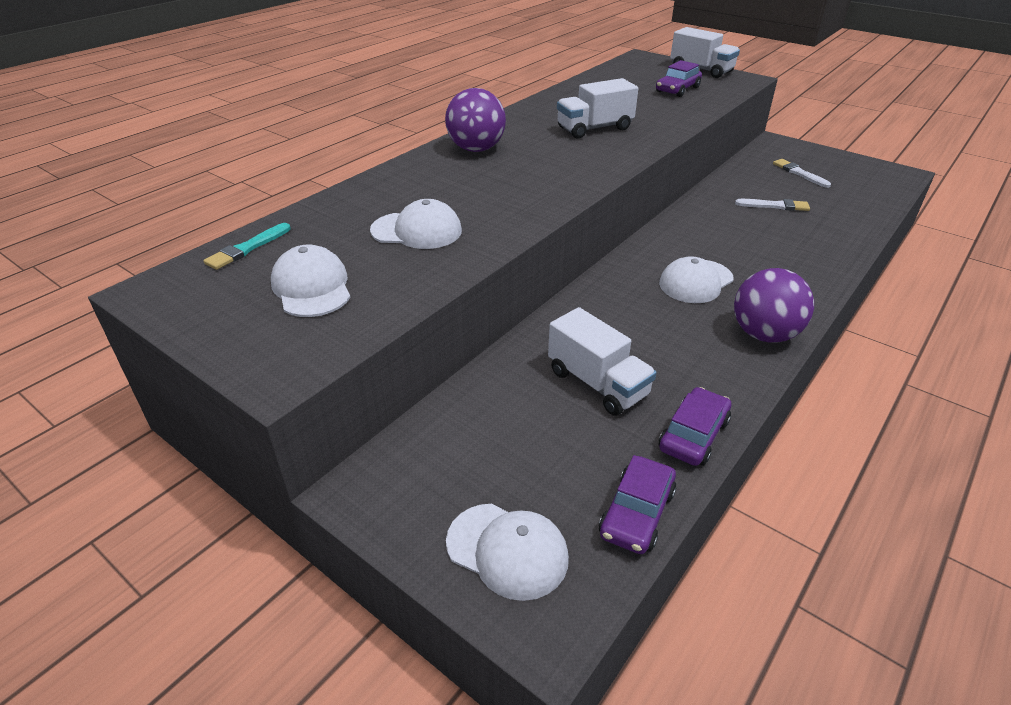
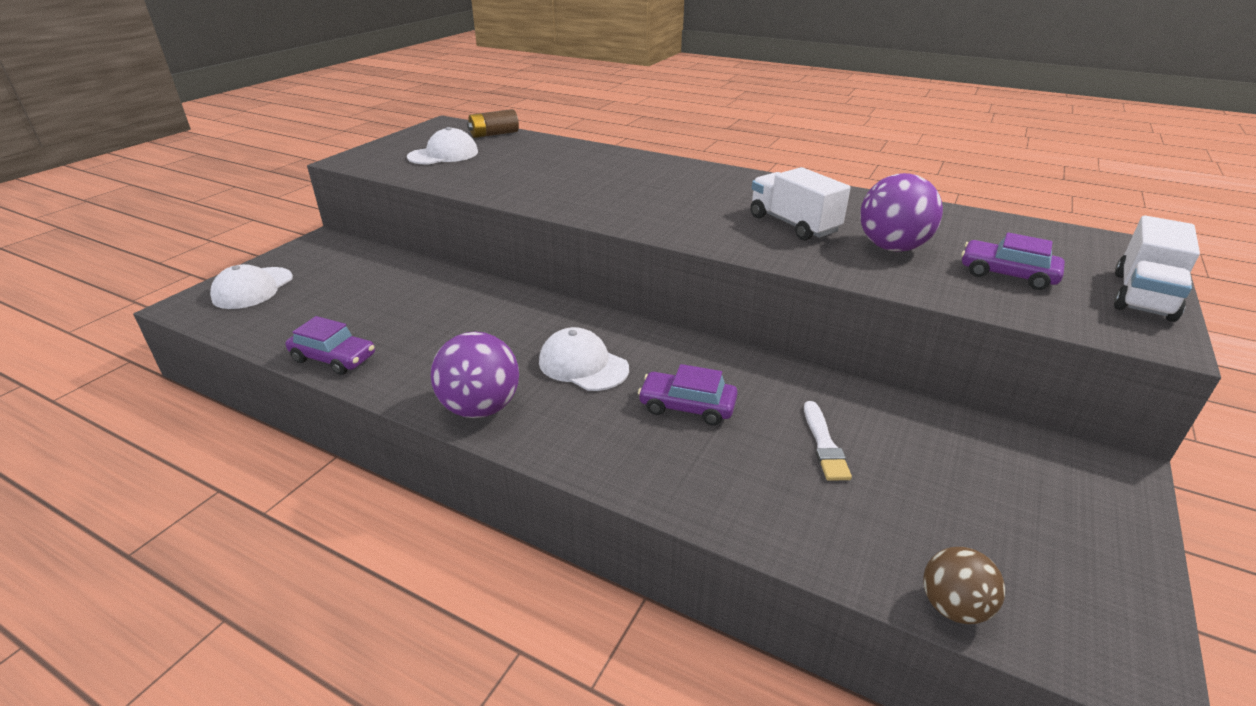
camera: 80 degrees right, 5 degrees down
(247, 248) = (494, 134): turquoise brush -> brown battery
(417, 231) = (524, 172): white cap -> none
(476, 149) = (694, 177): purple ball -> purple ball (892, 247)
(597, 383) = (410, 312): white truck -> none
(637, 513) = (260, 332): purple car -> purple car (687, 406)
(799, 173) = (983, 486): white brush -> none
(887, 199) = (953, 607): none -> brown ball

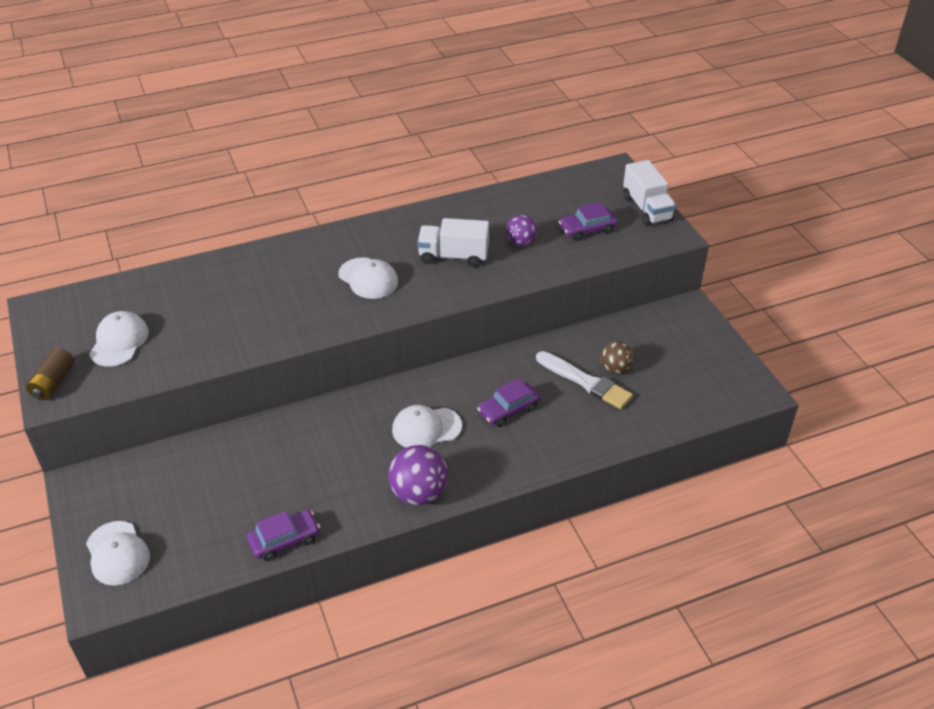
camera: 50 degrees left, 10 degrees up
(494, 134) = (111, 293): brown battery -> brown battery (53, 383)
(681, 202) = (368, 278): none -> white cap
(824, 444) = (585, 382): white brush -> white brush, size x1.58
(892, 247) = (520, 242): purple ball -> purple ball, size x0.62
(953, 607) = (699, 416): brown ball -> brown ball (615, 368)

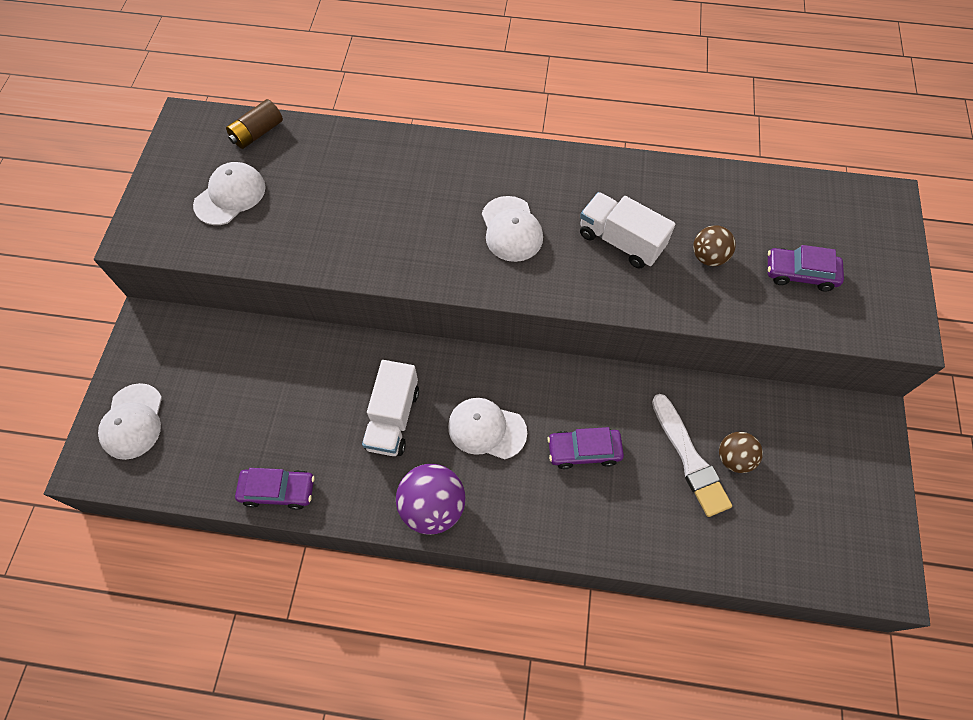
camera: 30 degrees right, 20 degrees up
(53, 383) = (147, 217): brown battery -> brown battery (257, 133)
(520, 242) = (708, 257): purple ball -> brown ball
(647, 208) = (894, 275): white truck -> white truck (393, 418)

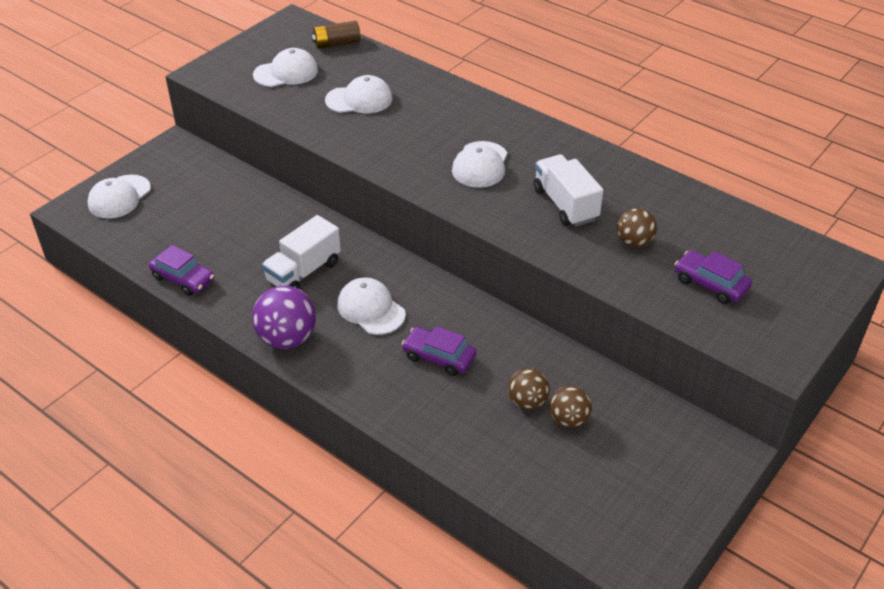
camera: 30 degrees right, 20 degrees down
(334, 198) = (359, 99): none -> white cap
(689, 458) = (527, 402): white brush -> brown ball

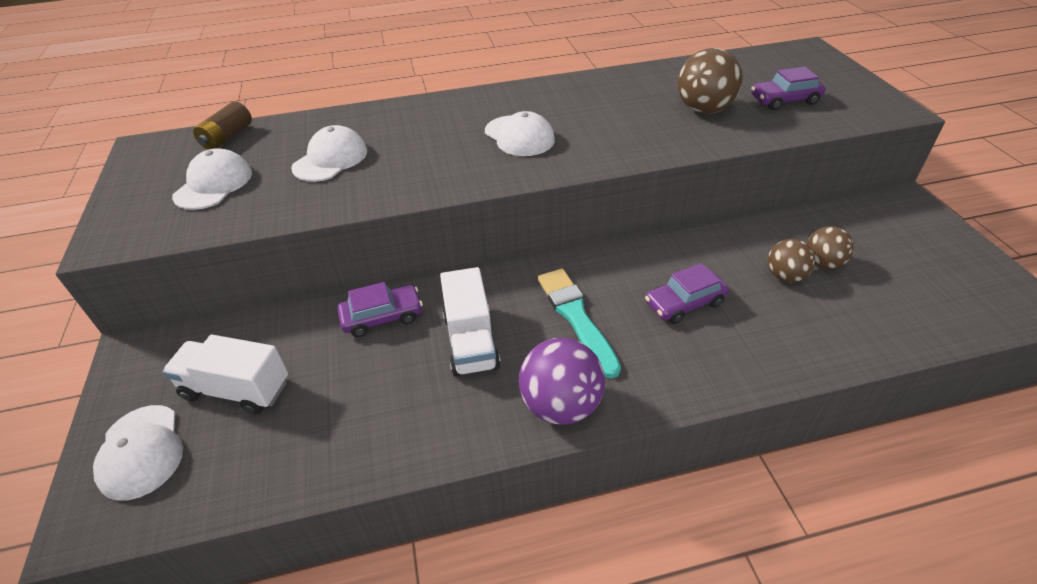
camera: 50 degrees left, 0 degrees up
(183, 278) = (366, 456): purple car -> purple car (382, 317)
(371, 309) = (576, 318): white cap -> turquoise brush
(565, 204) = (622, 119): white truck -> white truck (236, 389)
(634, 242) = (704, 109): brown ball -> brown ball, size x1.61

